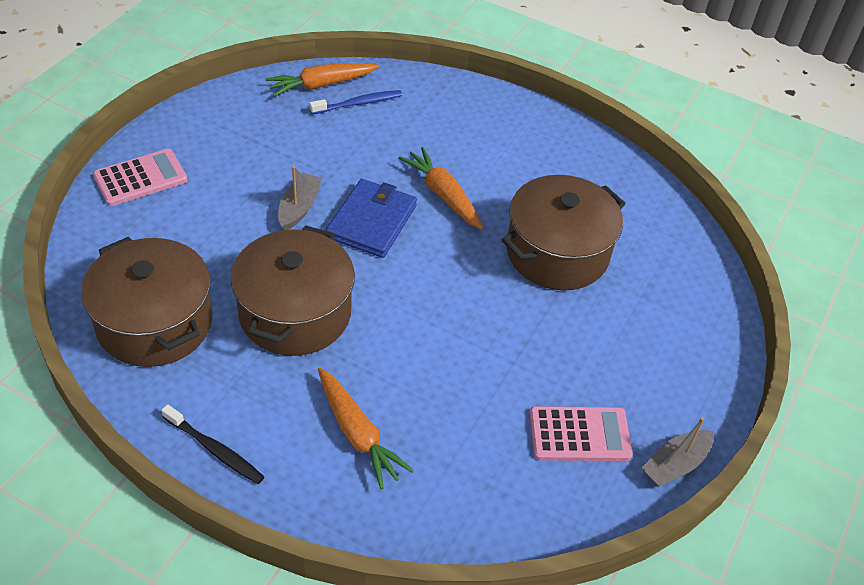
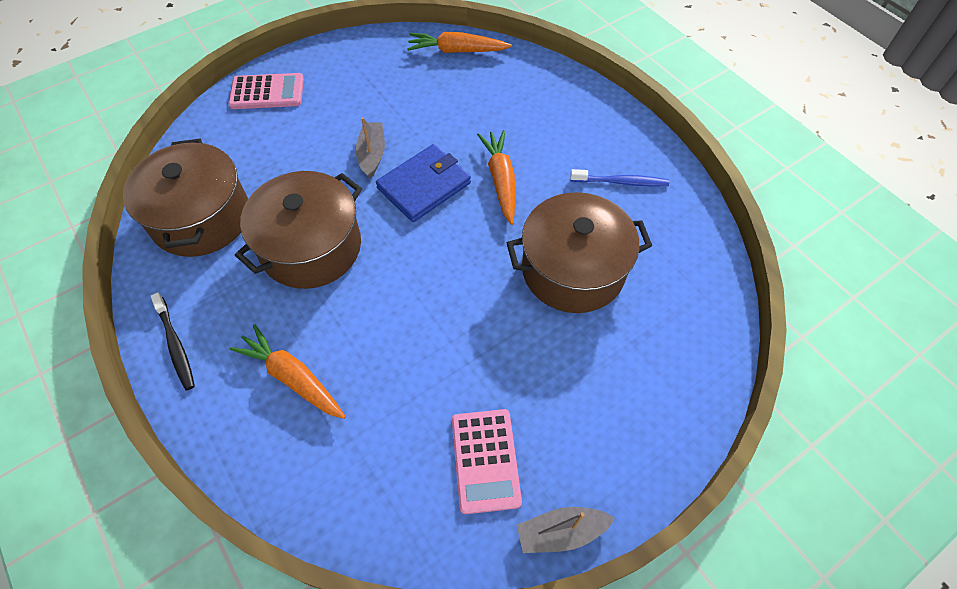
camera: 30 degrees right, 10 degrees up
(299, 208) = (372, 154): grey boat -> grey boat turned 45 degrees counterclockwise
(357, 434) = (293, 377): orange carrot -> orange carrot turned 135 degrees clockwise
(358, 103) = (477, 75): blue toothbrush -> blue toothbrush (620, 182)
(579, 434) = (485, 460): pink calculator -> pink calculator turned 60 degrees clockwise

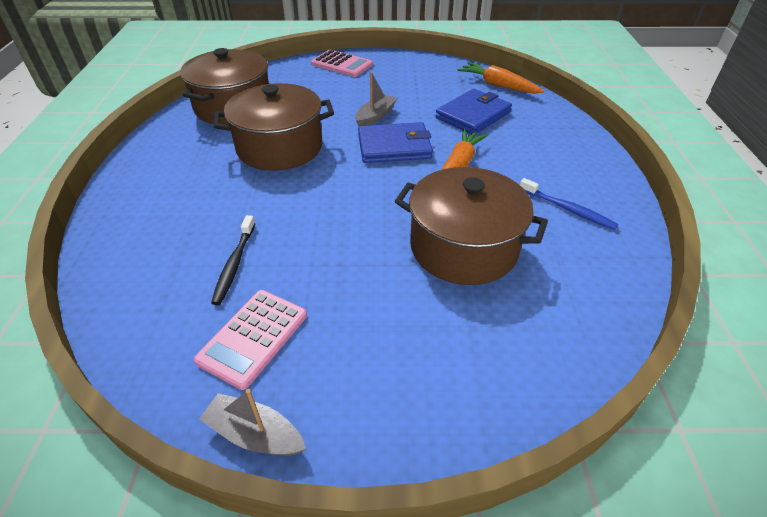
camera: 35 degrees right, 15 degrees down
(175, 345) = (144, 159): black toothbrush -> black toothbrush (235, 264)
(293, 377) = (186, 210): orange carrot -> none
(464, 105) = (473, 115): none -> blue wallet

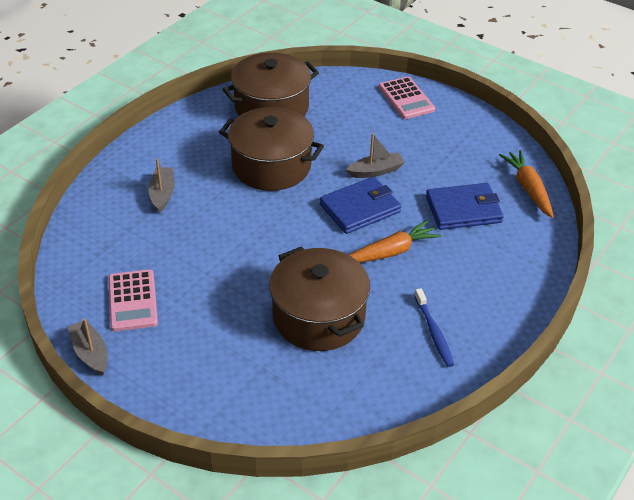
camera: 35 degrees right, 0 degrees up
(188, 214) = (162, 194): none -> grey boat
(235, 264) = (161, 247): black toothbrush -> none
(253, 337) = (132, 301): pink calculator -> pink calculator turned 75 degrees counterclockwise
(394, 146) = (360, 208): blue wallet -> blue wallet turned 60 degrees counterclockwise

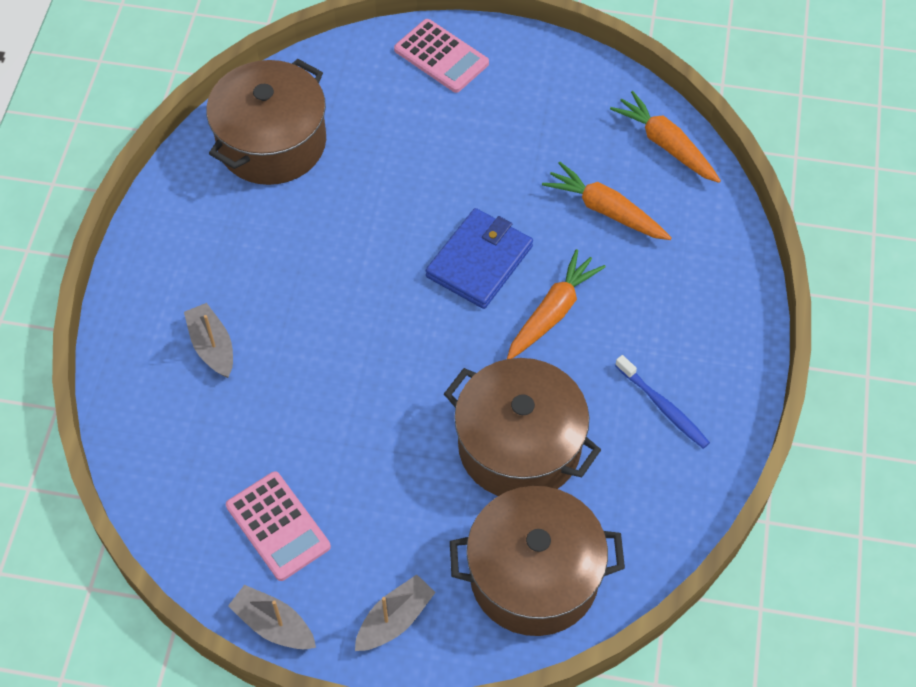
camera: 25 degrees left, 15 degrees up
(271, 166) = (329, 241): brown pot -> brown pot (534, 576)
(375, 171) = (467, 194): grey boat -> grey boat (395, 620)
(463, 209) = (605, 210): blue wallet -> orange carrot

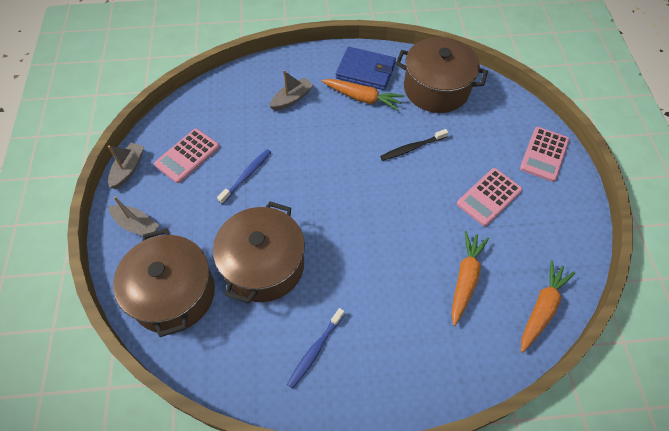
camera: 75 degrees right, 0 degrees up
(350, 442) = (246, 176): none -> blue toothbrush
(375, 207) = (412, 148): none -> black toothbrush
(479, 261) = (394, 212): blue wallet -> blue wallet (365, 71)
(490, 143) = (489, 197): none -> pink calculator
(553, 312) = (369, 263): orange carrot -> orange carrot (362, 98)

